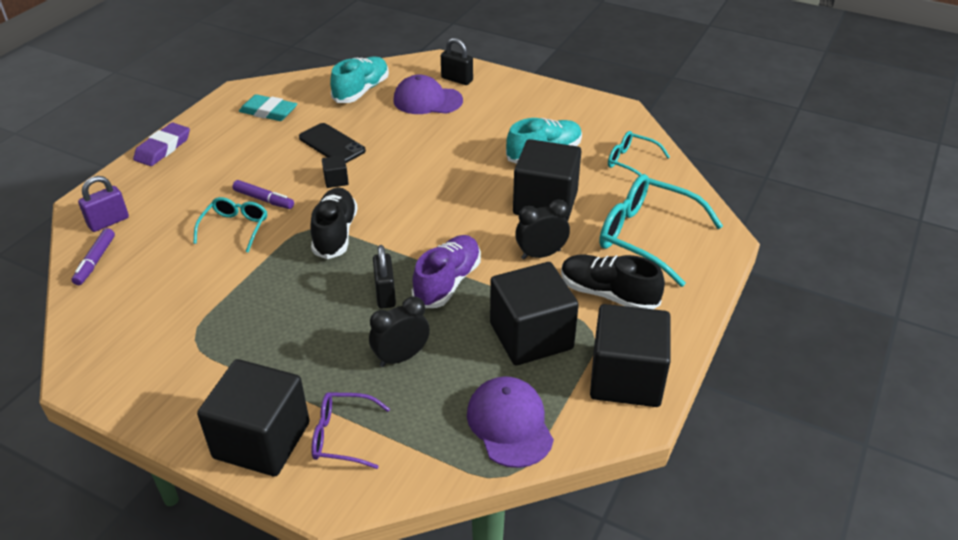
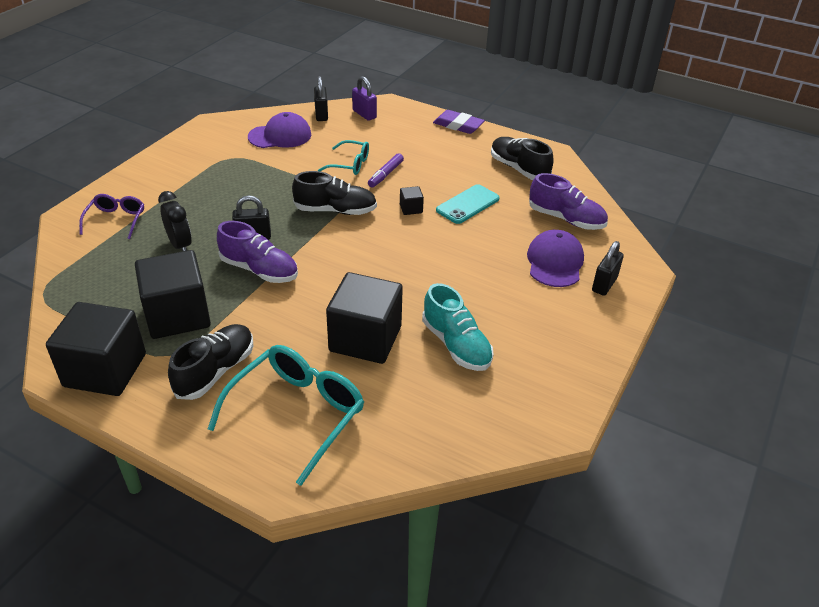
camera: 90 degrees right, 0 degrees up
(95, 261) = (321, 115): purple marker -> black padlock
(262, 440) = (128, 189): black cube -> none
(268, 112) = (519, 169): turquoise eraser -> black shoe
(332, 144) = (467, 204): black phone -> turquoise phone
(361, 91) = (566, 219): turquoise shoe -> purple shoe
(509, 424) = (89, 297): purple cap -> purple cap (280, 136)
(541, 254) = (284, 329): black clock -> none
(631, 162) = (439, 420): turquoise glasses -> none

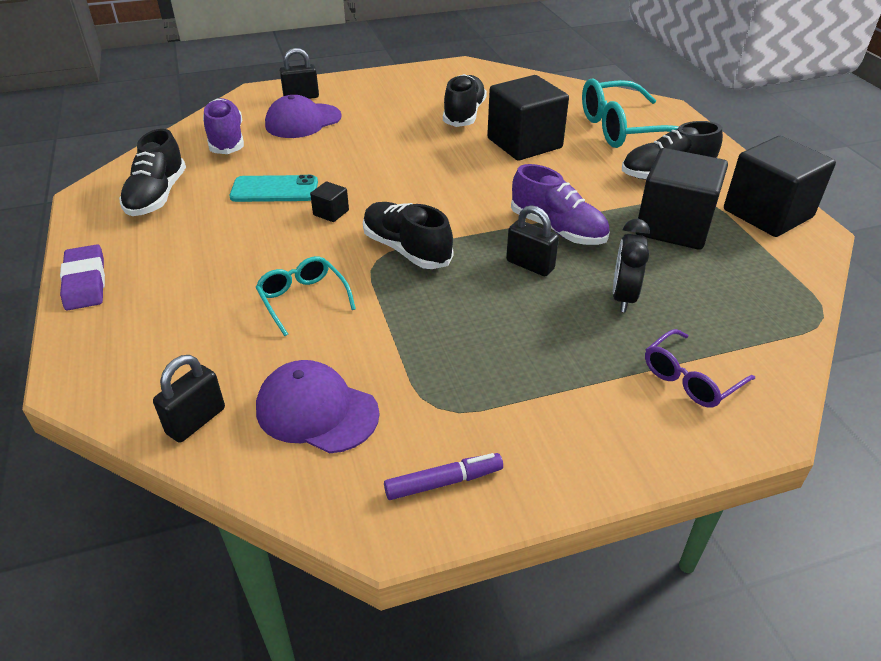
camera: 135 degrees left, 0 degrees up
(259, 270) = (557, 229): purple shoe -> purple shoe turned 150 degrees clockwise
(364, 114) = (142, 379): purple padlock -> none
(385, 174) = (288, 262): purple marker -> purple marker (443, 482)
(456, 345) = (464, 114): turquoise shoe -> black shoe

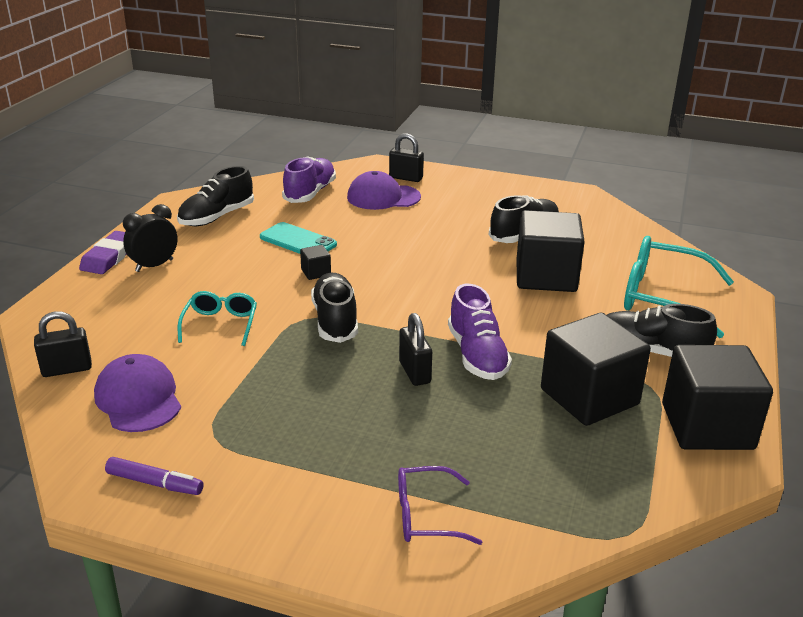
camera: 35 degrees right, 10 degrees down
(623, 297) = (458, 430): black clock -> black clock (154, 265)

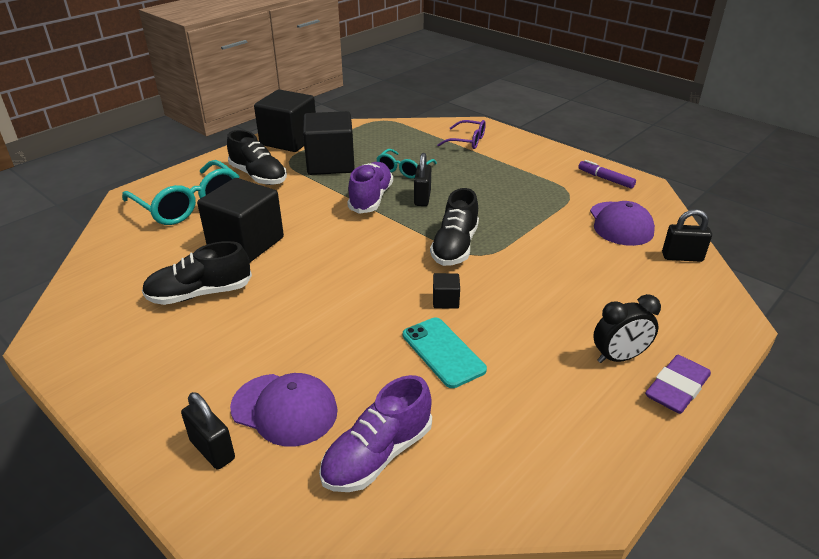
camera: 155 degrees left, 5 degrees up
(217, 217) = (533, 434): black shoe -> none
(220, 324) = (553, 266): turquoise glasses -> turquoise glasses (404, 170)

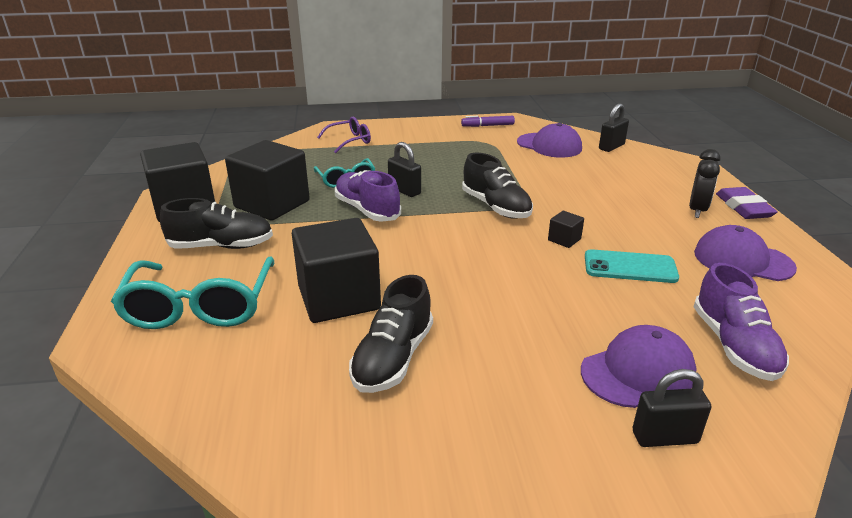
camera: 50 degrees left, 5 degrees down
(189, 204) = (200, 306): turquoise glasses -> turquoise glasses turned 90 degrees clockwise
(548, 419) = (742, 260): none -> purple cap

